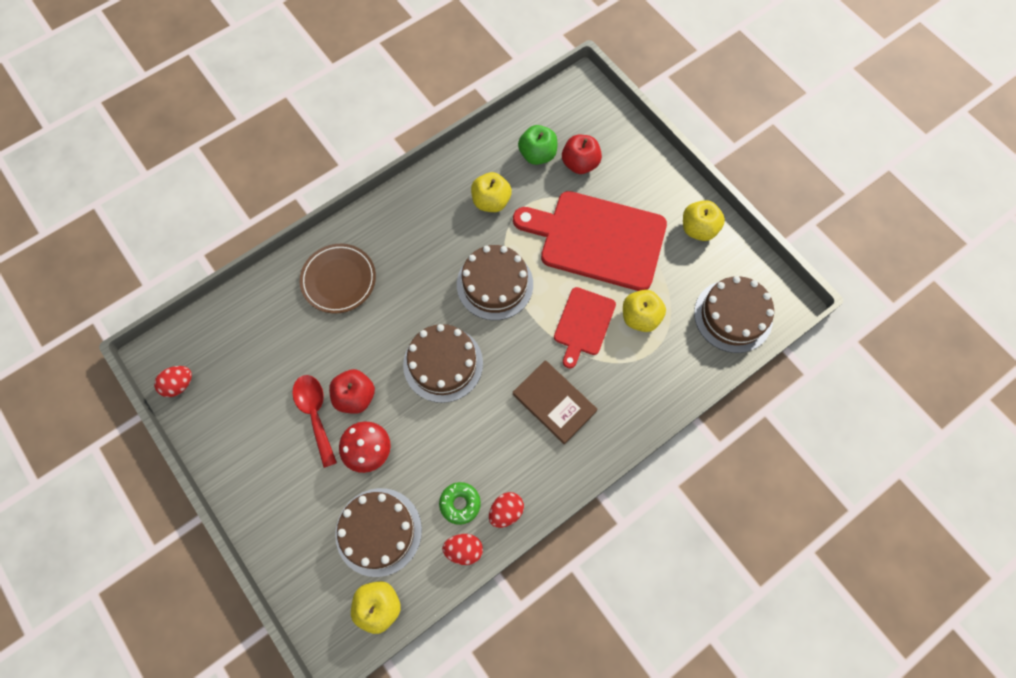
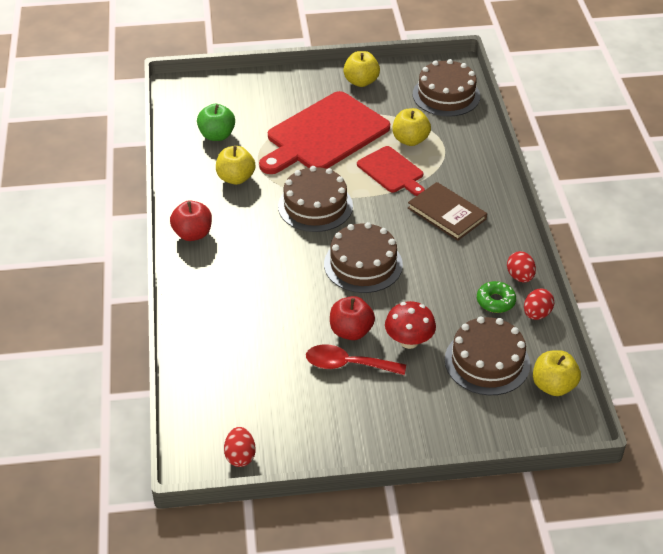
camera: 60 degrees left, 25 degrees down
(339, 280) = (227, 301): brown plate -> none
(554, 402) = (446, 213): brown book -> brown book turned 60 degrees clockwise
(580, 164) = (248, 116): red apple -> red apple (193, 234)

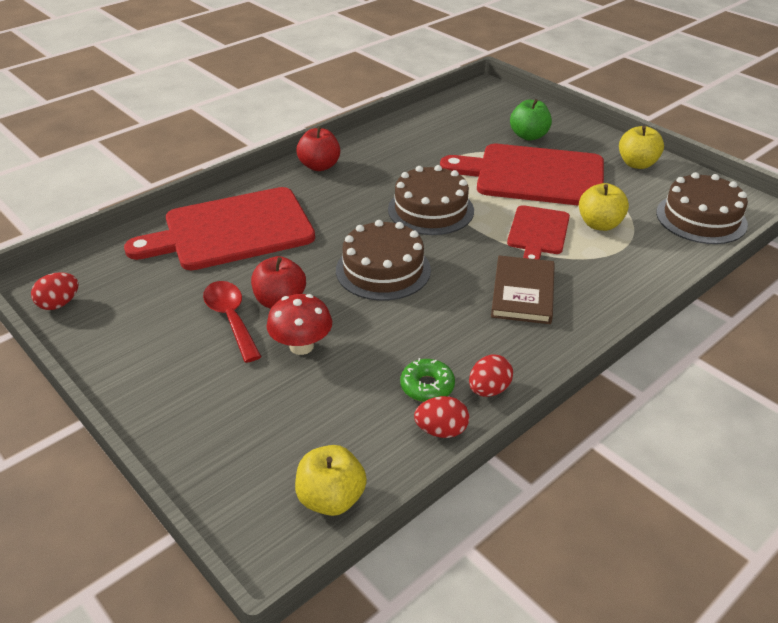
camera: 55 degrees right, 5 degrees down
(217, 135) = (455, 127): green apple -> green apple (528, 136)
(235, 321) = (232, 230): none -> red cutting board
(236, 178) = (414, 157): yellow apple -> none
(487, 362) = (322, 420): brown cake -> none

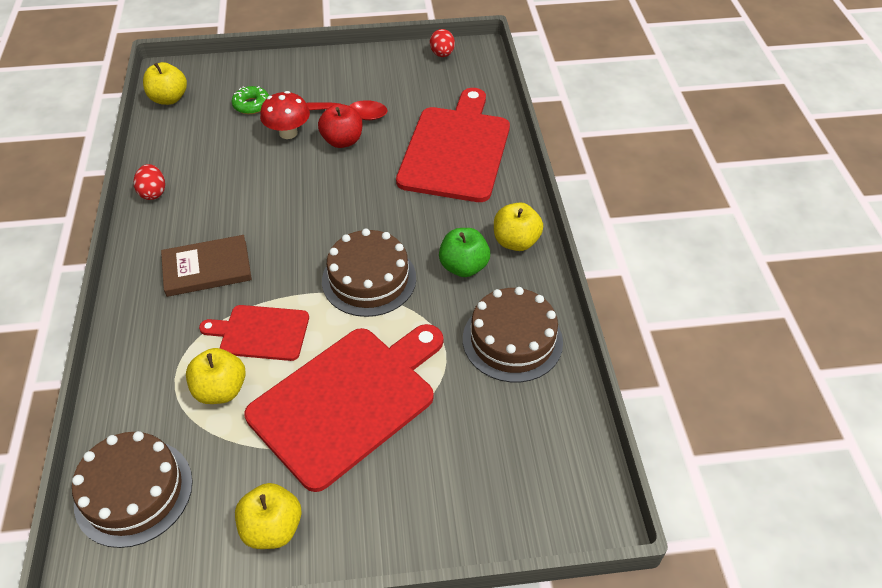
camera: 125 degrees right, 10 degrees up
(319, 166) = (516, 242): red apple -> yellow apple
(383, 270) = (320, 206): brown cake -> brown cake (512, 340)
(427, 386) = (190, 168): green donut -> green donut (251, 105)
(441, 430) = (154, 156): red egg -> none
(523, 292) = (207, 268): brown book -> brown book turned 60 degrees counterclockwise
(528, 136) = (430, 462): green apple -> green apple (463, 267)
(538, 232) = (260, 333): red cutting board -> red cutting board turned 45 degrees counterclockwise

